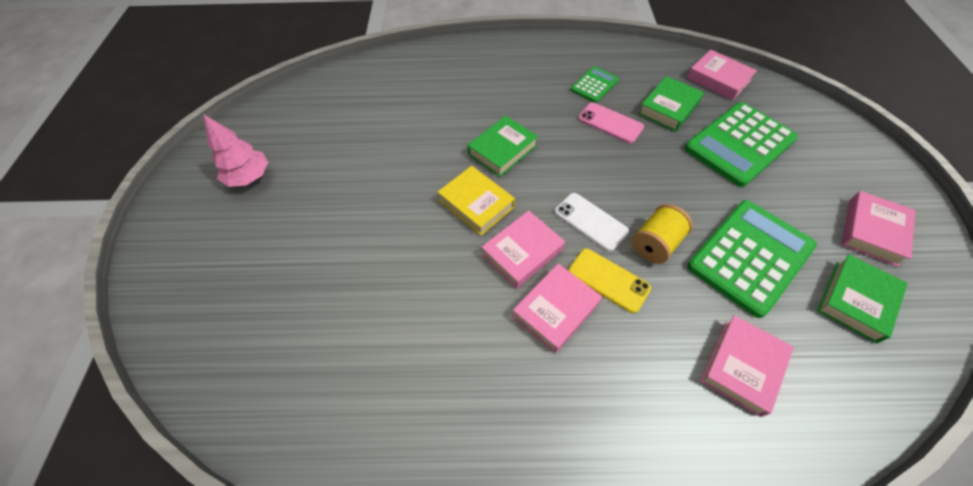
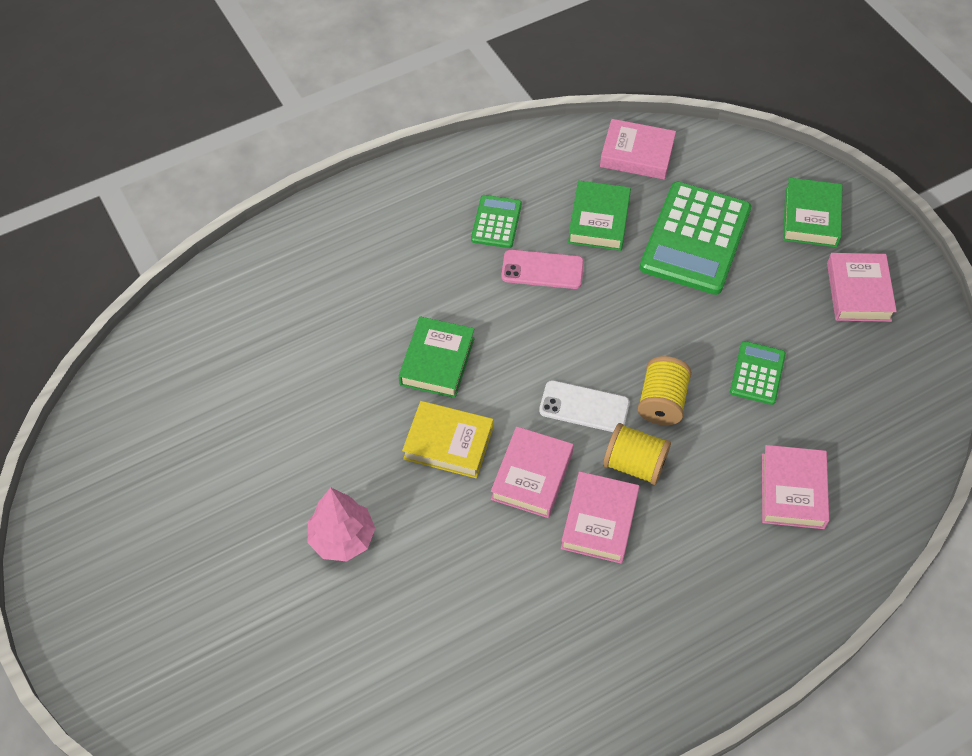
camera: 30 degrees left, 0 degrees up
(249, 177) = (144, 538): pink tree -> pink tree (342, 538)
(608, 280) = (634, 464): yellow phone -> yellow spool
(750, 256) = (757, 373): green calculator -> green calculator, size x0.51
(855, 300) = (866, 376): green book -> green book (810, 217)

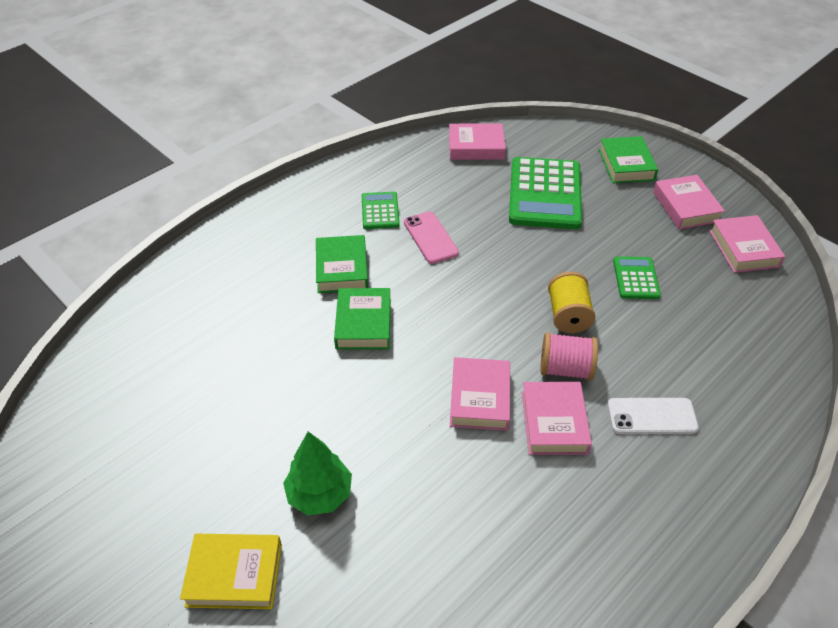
camera: 15 degrees left, 10 degrees down
(342, 538) = (320, 494): pink tree -> green tree
(448, 443) = (395, 387): yellow book -> yellow book (234, 575)
(542, 270) = (430, 238): pink phone -> pink phone turned 75 degrees clockwise
(584, 407) = (504, 333): white phone -> white phone (651, 416)
(598, 220) = (463, 195): green book -> green book (342, 269)
(634, 464) = (565, 369): yellow spool -> pink spool
(792, 491) = (706, 361): pink book -> pink book (743, 249)

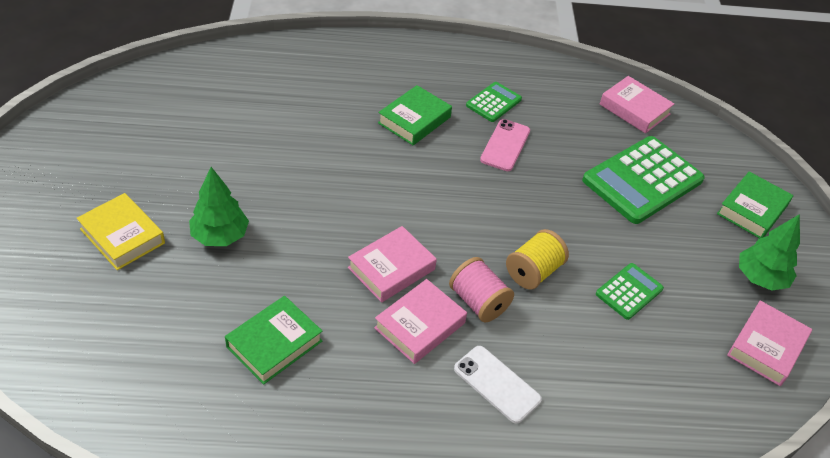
camera: 40 degrees right, 0 degrees up
(363, 323) = (381, 163): green book -> green book (274, 344)
(686, 207) = (760, 278): pink book -> green tree

